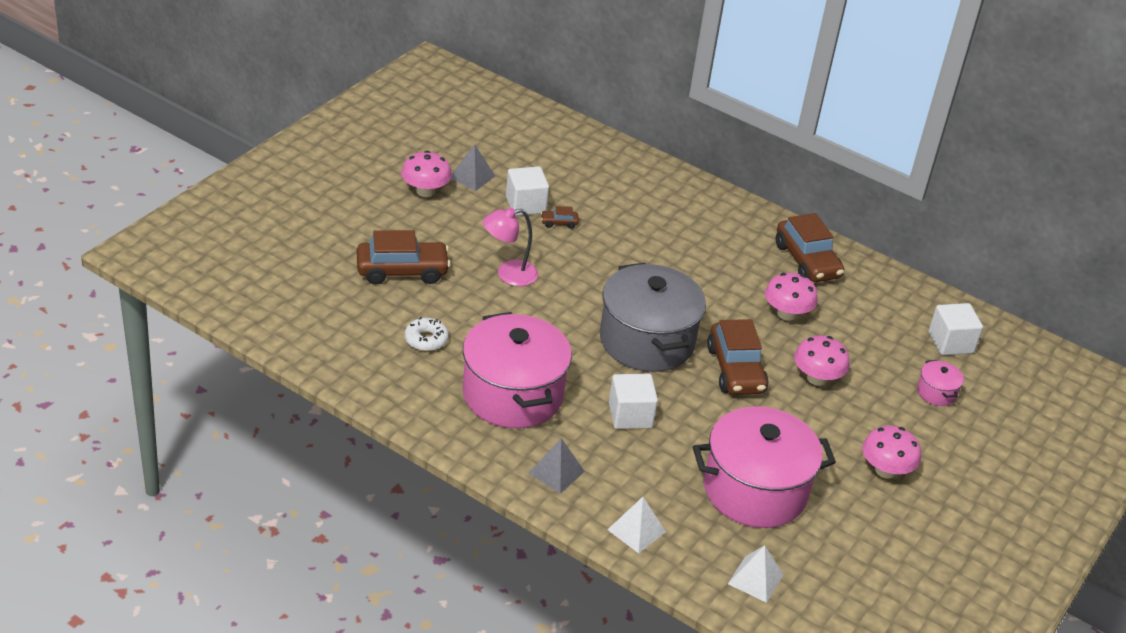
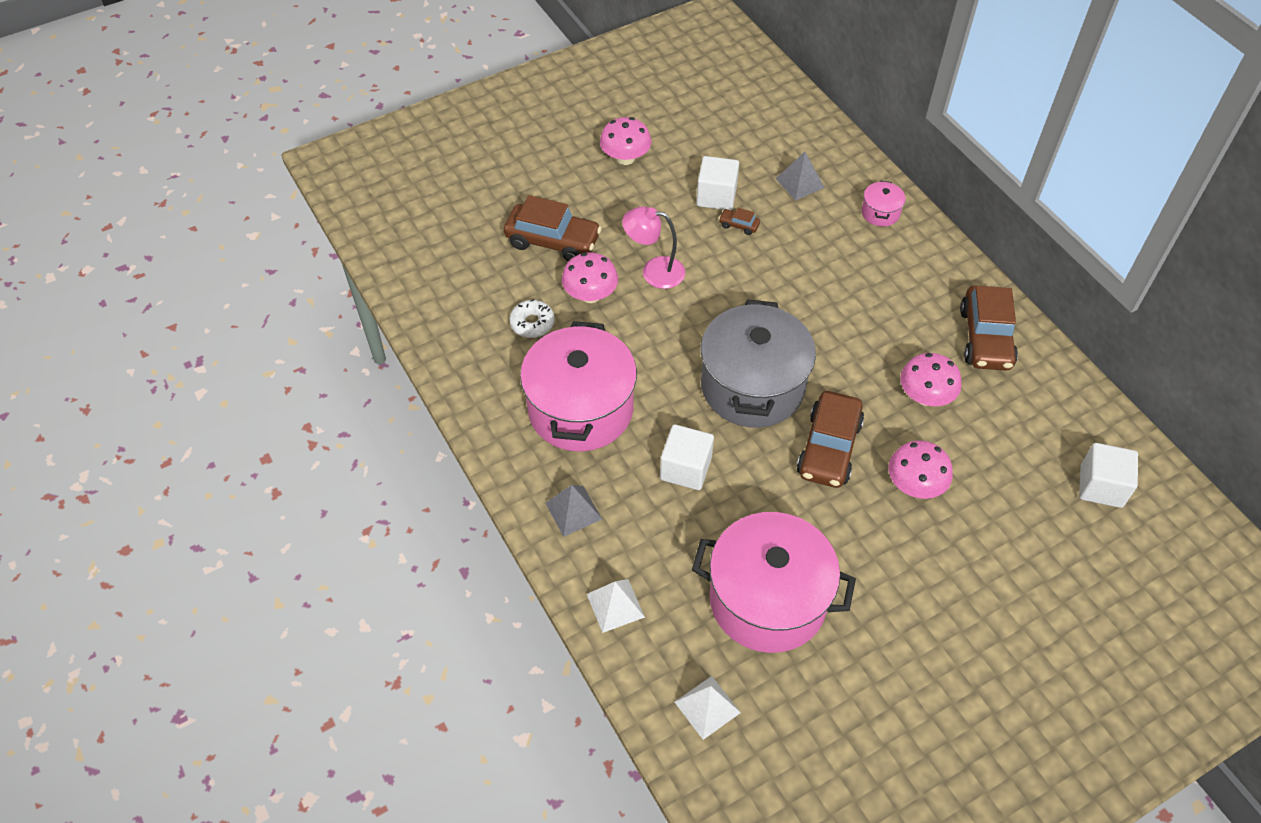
camera: 30 degrees right, 15 degrees up
(472, 177) = (680, 152): grey pyramid -> grey pyramid (799, 183)
(885, 470) = (930, 624): pink mushroom -> pink mushroom (590, 295)
(936, 393) = (1046, 545): pink pot -> pink pot (880, 213)

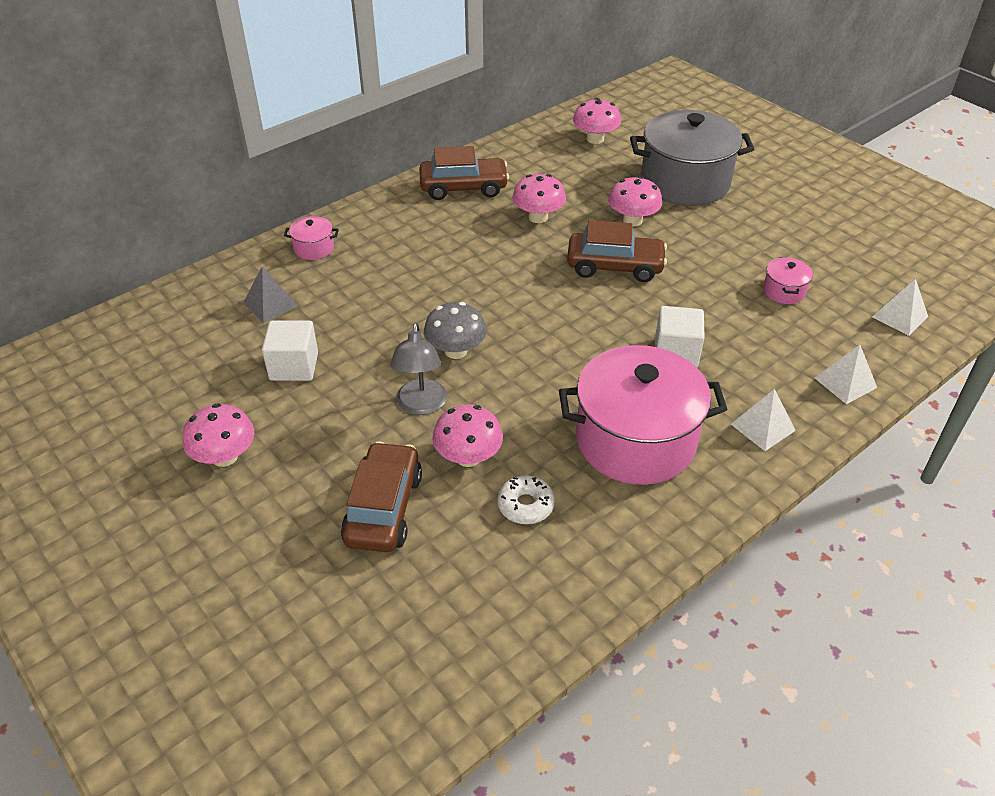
camera: 100 degrees left, 10 degrees down
(573, 511) = (762, 427): grey pyramid -> white pyramid
(654, 271) = (421, 405): pink lamp -> grey lamp
(717, 301) = (456, 351): none -> grey mushroom
(739, 225) = (340, 344): brown car -> none
(752, 386) = (561, 317): grey pot -> grey pot (685, 182)
(767, 600) = (784, 291): pink pot -> pink pot, size x0.41
(1101, 486) = (595, 139): white cube -> pink mushroom

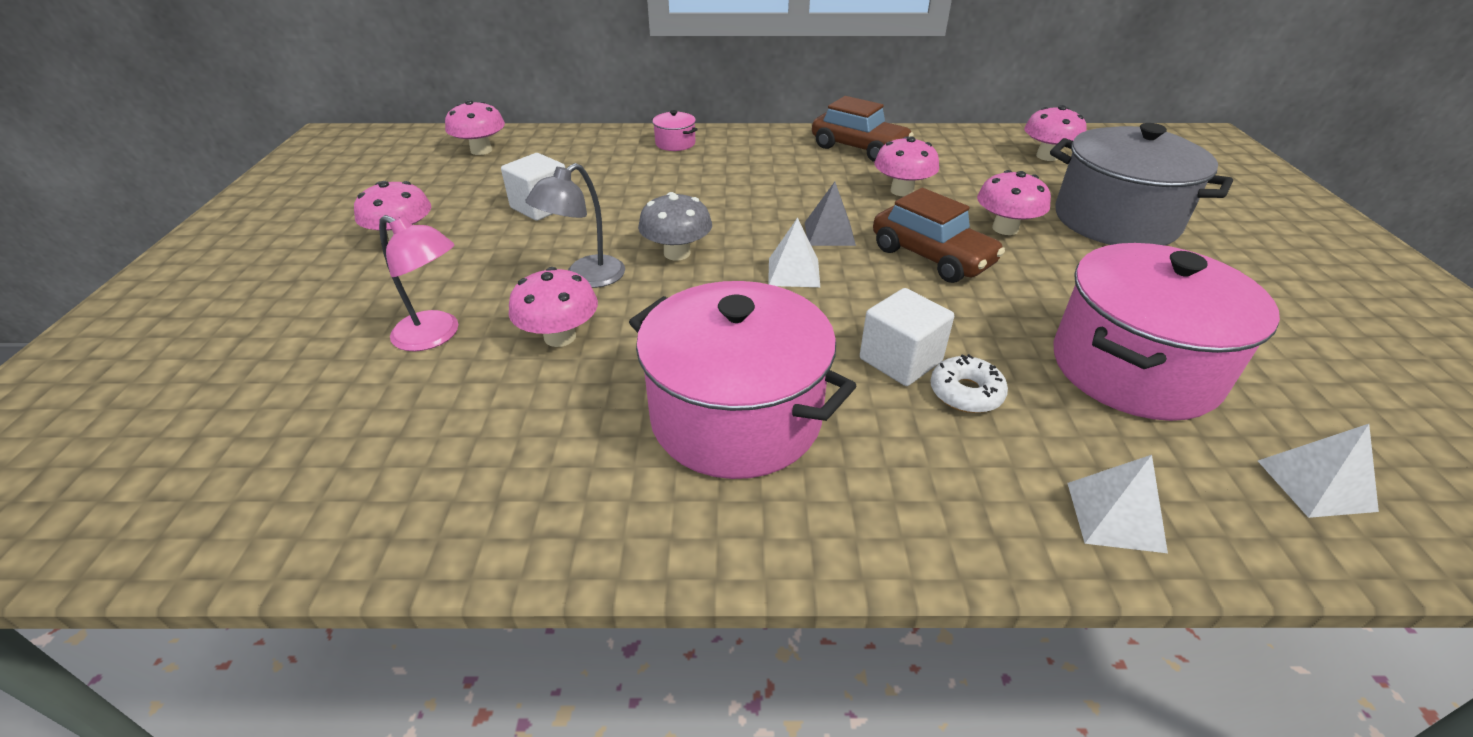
camera: 40 degrees right, 5 degrees down
(144, 339) = (481, 150): none -> pink mushroom
(270, 304) = (590, 164): grey pyramid -> grey pyramid (829, 233)
(384, 508) = (436, 336): brown car -> pink lamp
(525, 505) = (543, 407): white donut -> white donut (966, 393)
(762, 427) = (915, 496): white pyramid -> white pyramid (793, 272)
(784, 291) = (1134, 368): pink pot -> pink pot, size x2.41

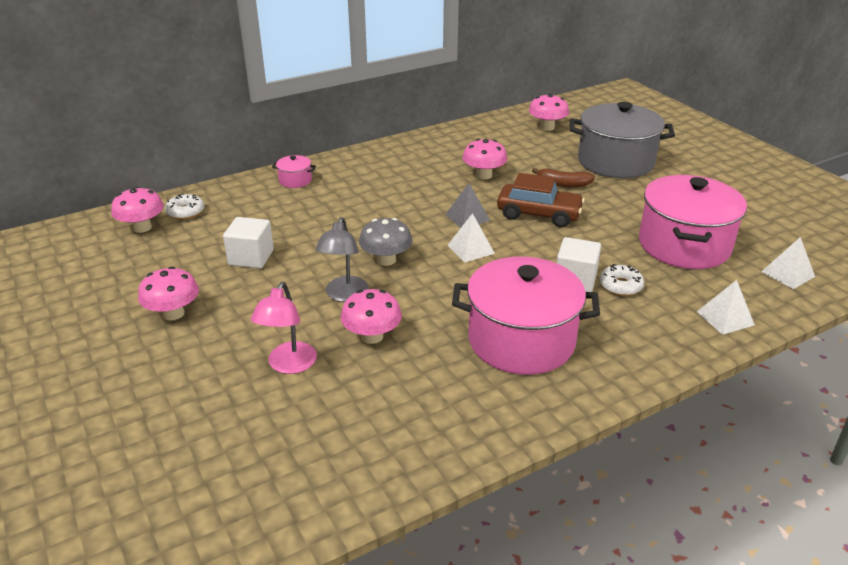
camera: 30 degrees left, 5 degrees down
(436, 336) = (288, 365): pink lamp -> pink lamp turned 105 degrees clockwise
(536, 146) = (185, 212): none -> white donut
(859, 148) = (428, 151): brown car -> none
(1005, 228) = (563, 184): pink mushroom -> brown banana

